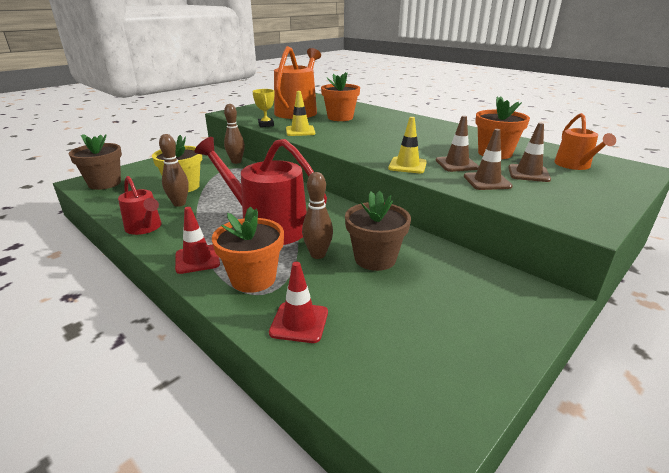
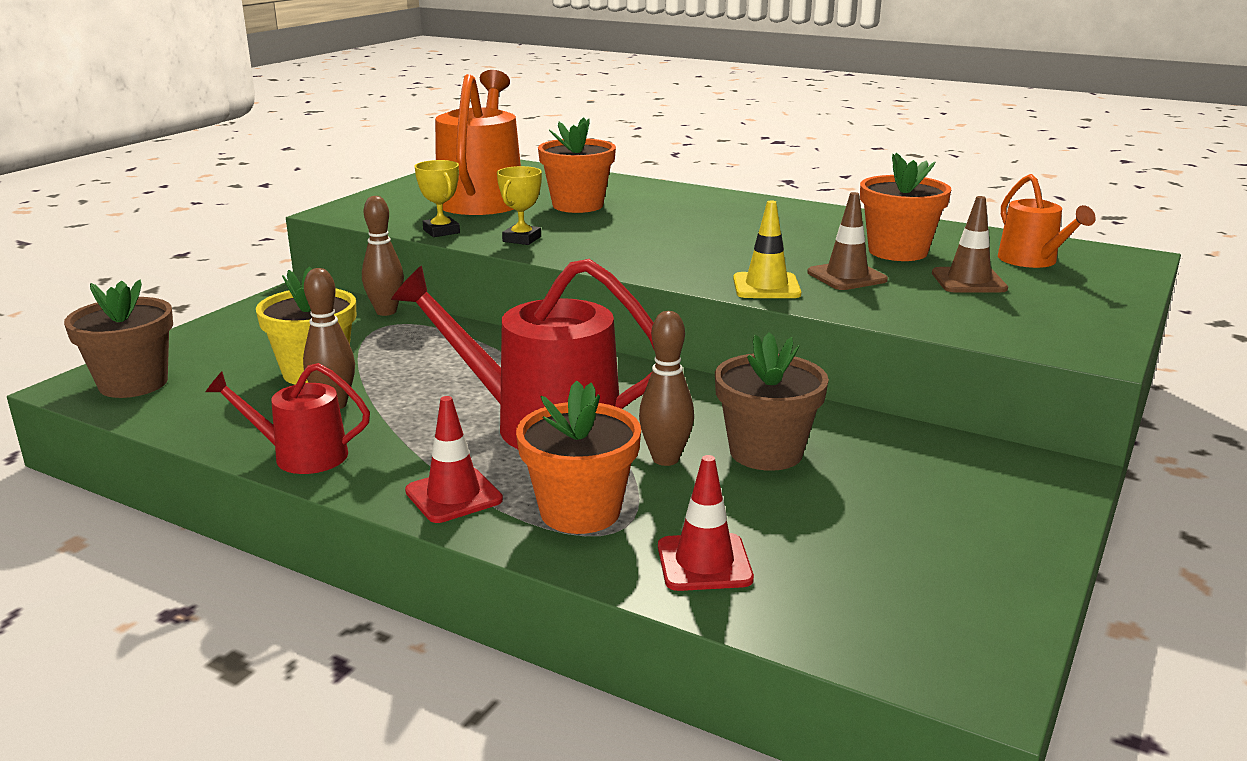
camera: 15 degrees left, 5 degrees down
(145, 227) = (302, 456): red watering can -> red watering can turned 150 degrees clockwise
(300, 131) = (522, 239): yellow traffic cone -> yellow trophy
(487, 181) = (912, 301): brown traffic cone -> none

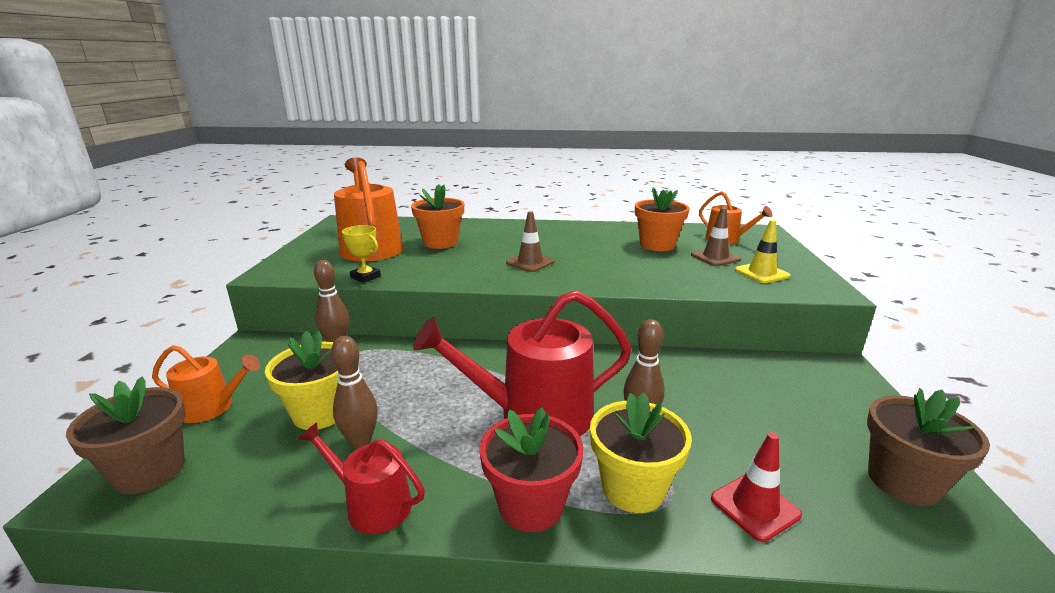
camera: 25 degrees left, 0 degrees up
(218, 345) = (212, 407): none -> orange watering can
(302, 456) = (372, 505): red watering can -> red watering can turned 45 degrees clockwise
(453, 495) = (531, 505): red traffic cone -> red flower pot
(522, 239) = (429, 273): yellow trophy -> none
(580, 511) = (633, 488): orange flower pot -> yellow flower pot
(766, 286) = (620, 281): yellow traffic cone -> yellow traffic cone (761, 273)
(766, 452) = (691, 396): brown flower pot -> brown flower pot (903, 481)
(846, 276) = (653, 266): brown traffic cone -> brown traffic cone (530, 262)

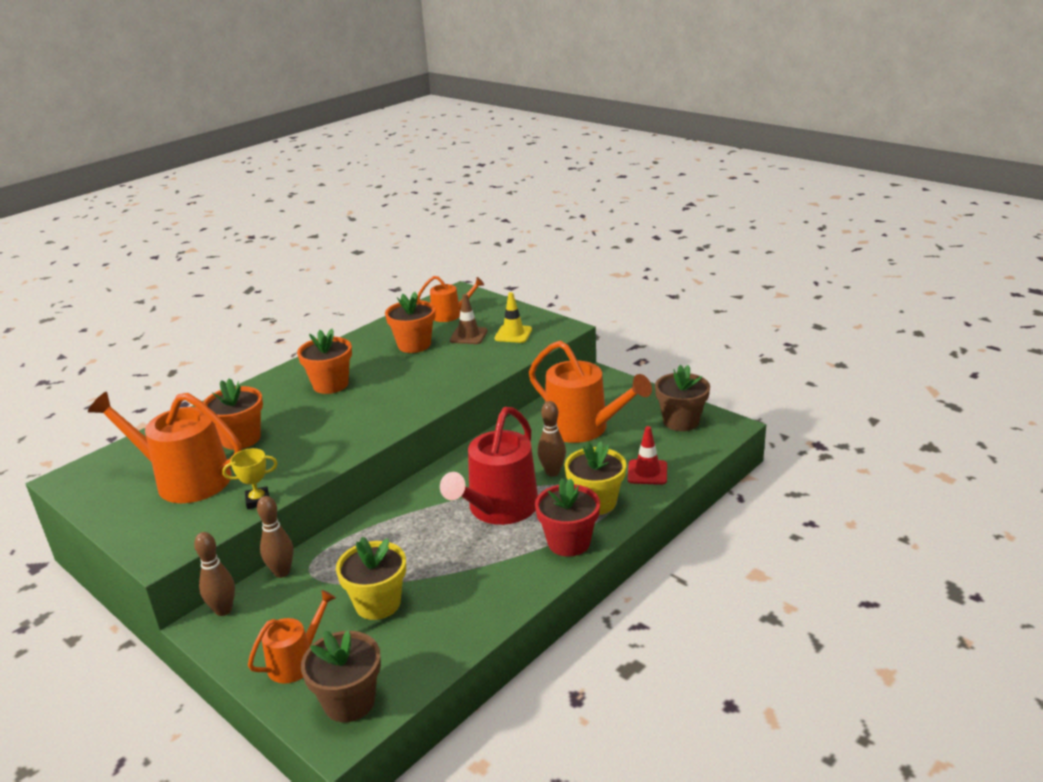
camera: 50 degrees left, 5 degrees up
(360, 441) = (436, 592): brown bowling pin -> brown bowling pin (223, 610)
(372, 505) = (503, 602): red watering can -> none
(530, 262) = (356, 412): brown traffic cone -> none
(551, 241) = (330, 385): none -> orange flower pot
(744, 403) = (583, 428): none -> orange watering can

